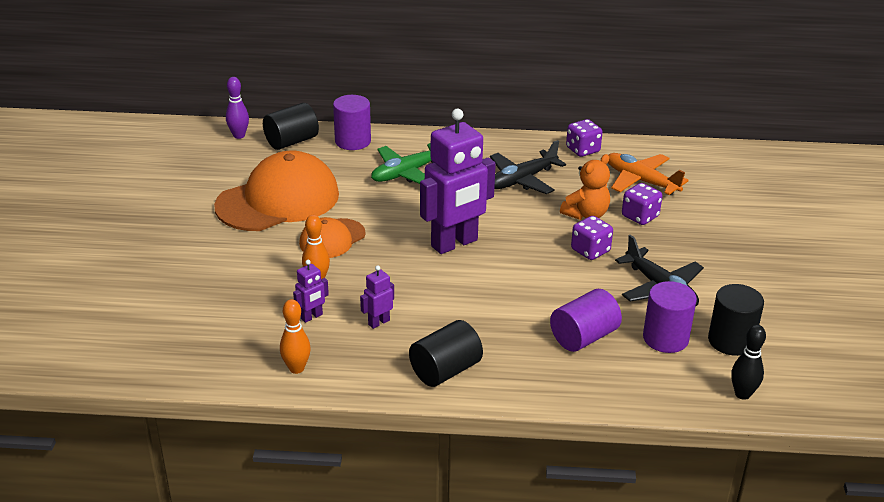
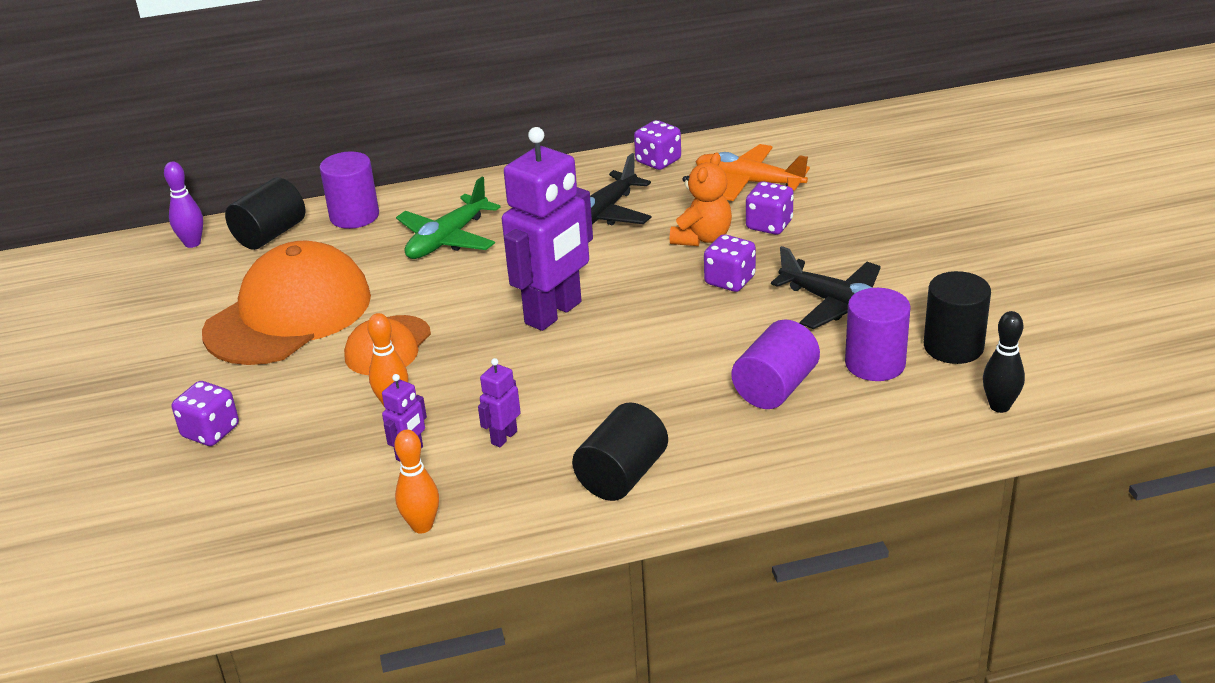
camera: 15 degrees left, 0 degrees up
(192, 268) = (210, 431): none -> purple dice

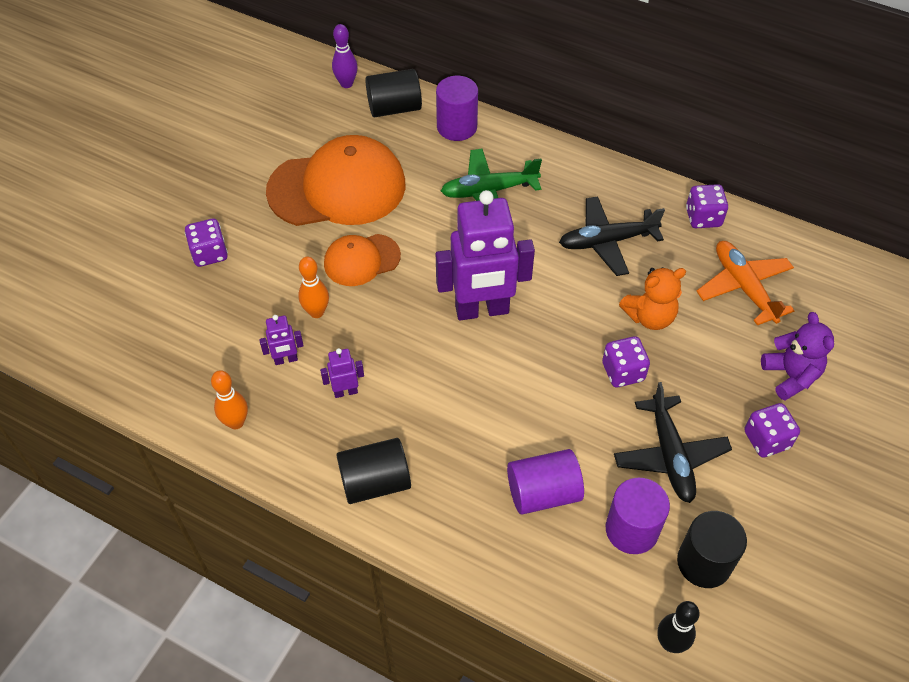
camera: 40 degrees right, 20 degrees up
(769, 225) = (710, 341): purple dice -> purple dice (766, 439)
(856, 210) = (790, 376): none -> purple teddy bear

